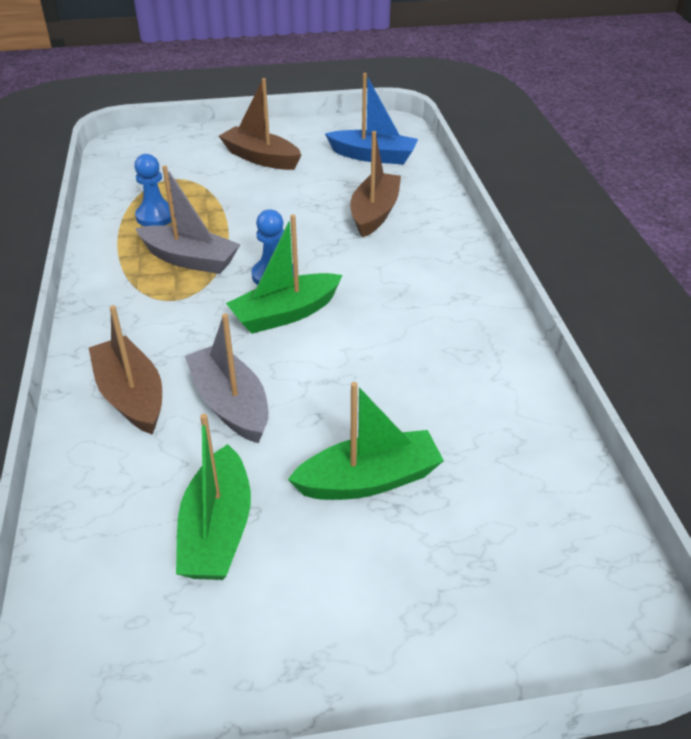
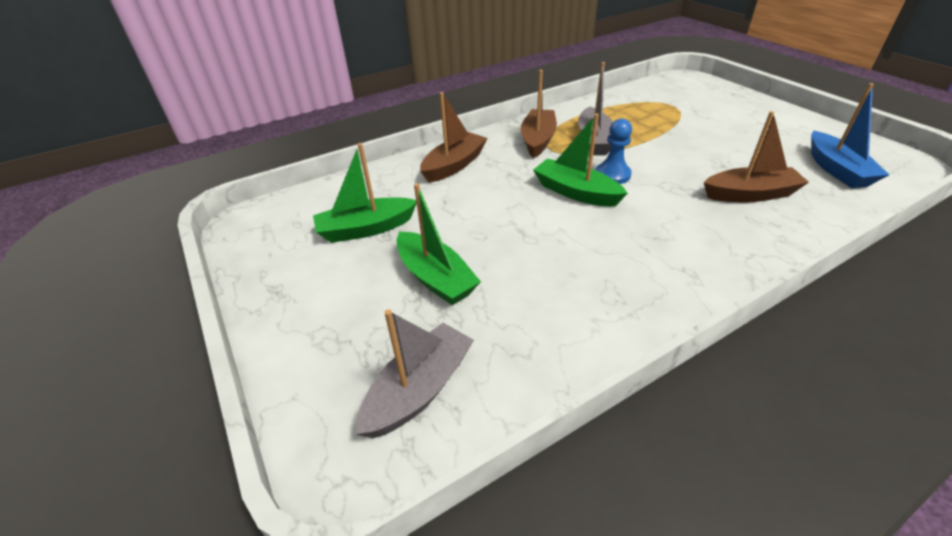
camera: 70 degrees right, 0 degrees up
(156, 216) = (624, 115): blue pawn -> none
(230, 404) = (470, 200): grey boat -> grey boat (419, 390)
(261, 158) = (748, 125): brown boat -> brown boat (538, 140)

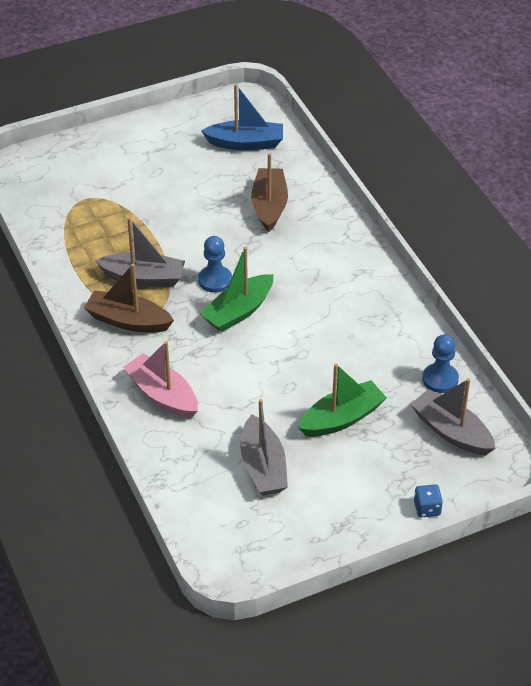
camera: 85 degrees left, 5 degrees up
(283, 369) = (427, 508): none -> blue dice
(366, 229) = (263, 466): green boat -> grey boat
(454, 165) = (162, 395): brown boat -> pink boat
(520, 370) = (440, 379): none -> blue pawn

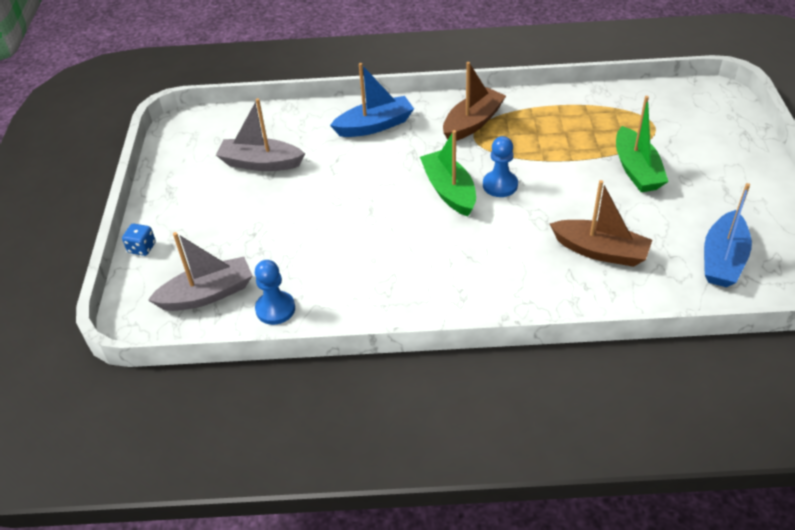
camera: 115 degrees right, 0 degrees up
(143, 278) = (524, 142): grey boat -> none
(162, 395) = (374, 125): pink boat -> blue boat
(342, 418) = (277, 223): green boat -> green boat (636, 170)

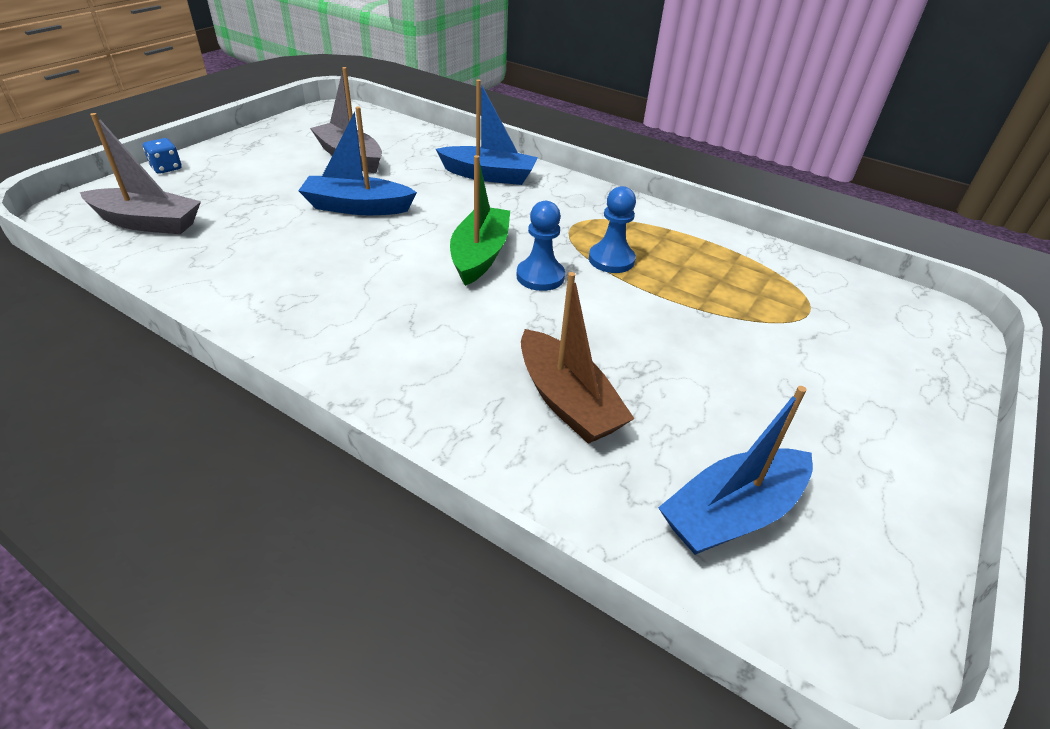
camera: 30 degrees right, 5 degrees down
(275, 309) = (173, 263): blue pawn -> blue pawn (611, 260)
(327, 200) = (357, 207): none -> blue boat
(472, 123) = (588, 214): brown boat -> none
(636, 170) = (728, 342): green boat -> none

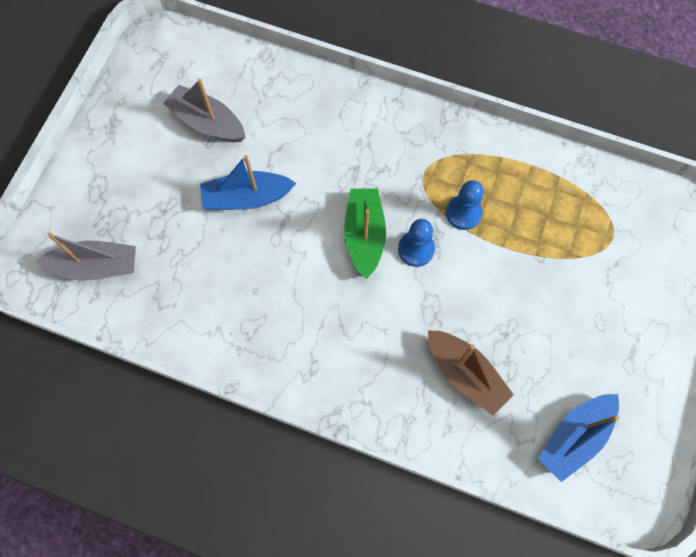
camera: 10 degrees left, 30 degrees up
(166, 168) = (62, 185): blue dice -> none
(489, 175) = (336, 117): blue boat -> none

